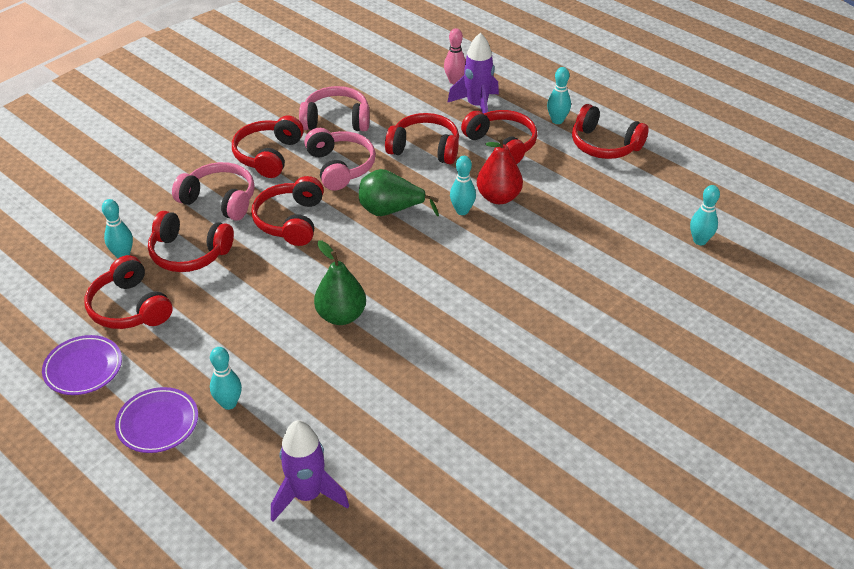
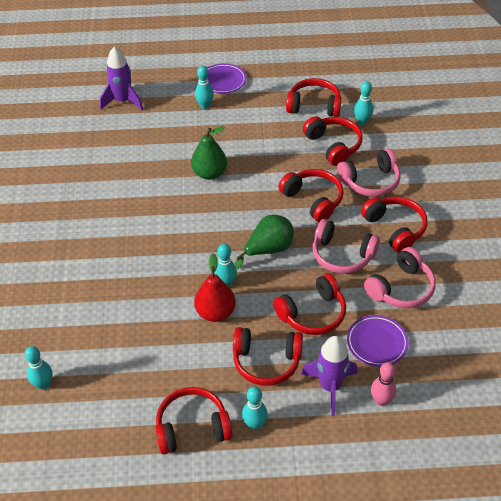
camera: 135 degrees right, 5 degrees up
(83, 368) = (288, 75): purple plate -> purple plate (377, 343)
(189, 253) = (333, 145): red headphones -> red headphones turned 90 degrees clockwise

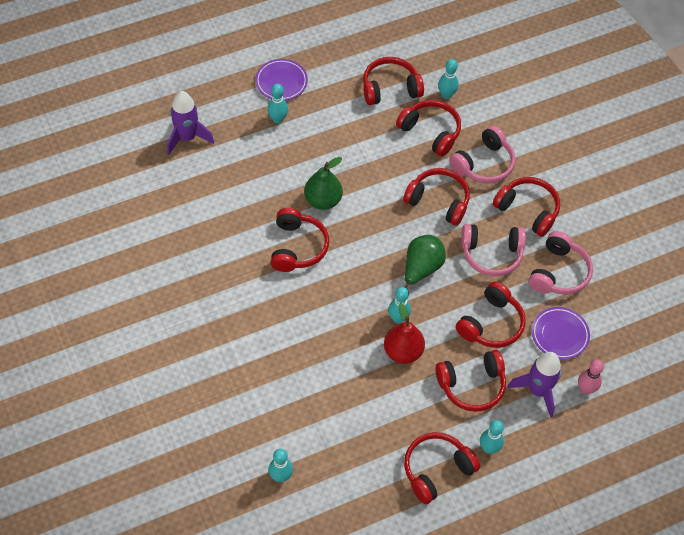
camera: 25 degrees left, 10 degrees up
(167, 202) = (297, 247): none -> red headphones

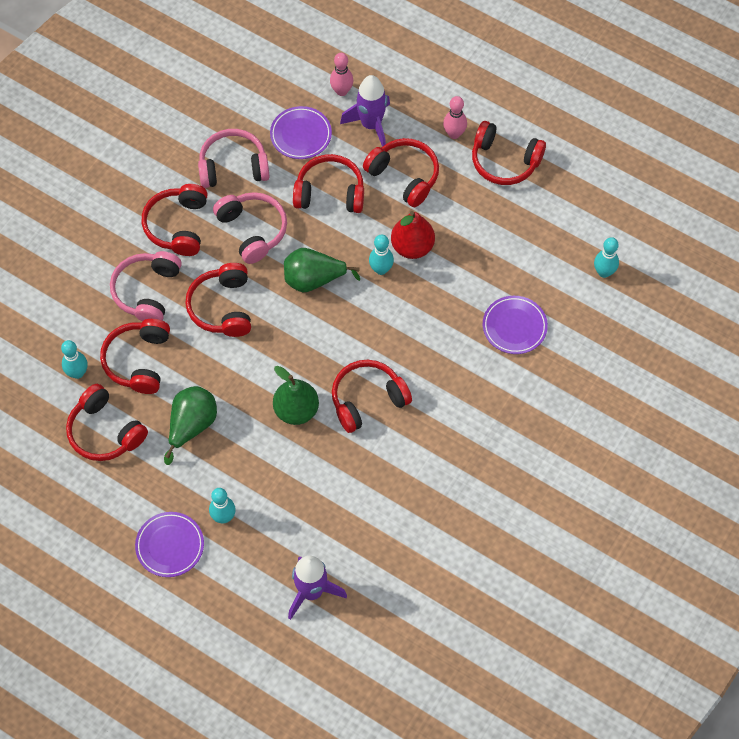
camera: 120 degrees left, 5 degrees up
(282, 379) = (514, 327): none -> purple plate
(358, 136) = (192, 425): none -> green pear
(483, 164) = (147, 291): pink headphones -> pink headphones turned 90 degrees counterclockwise
(489, 448) = (454, 134): turquoise bowling pin -> pink bowling pin

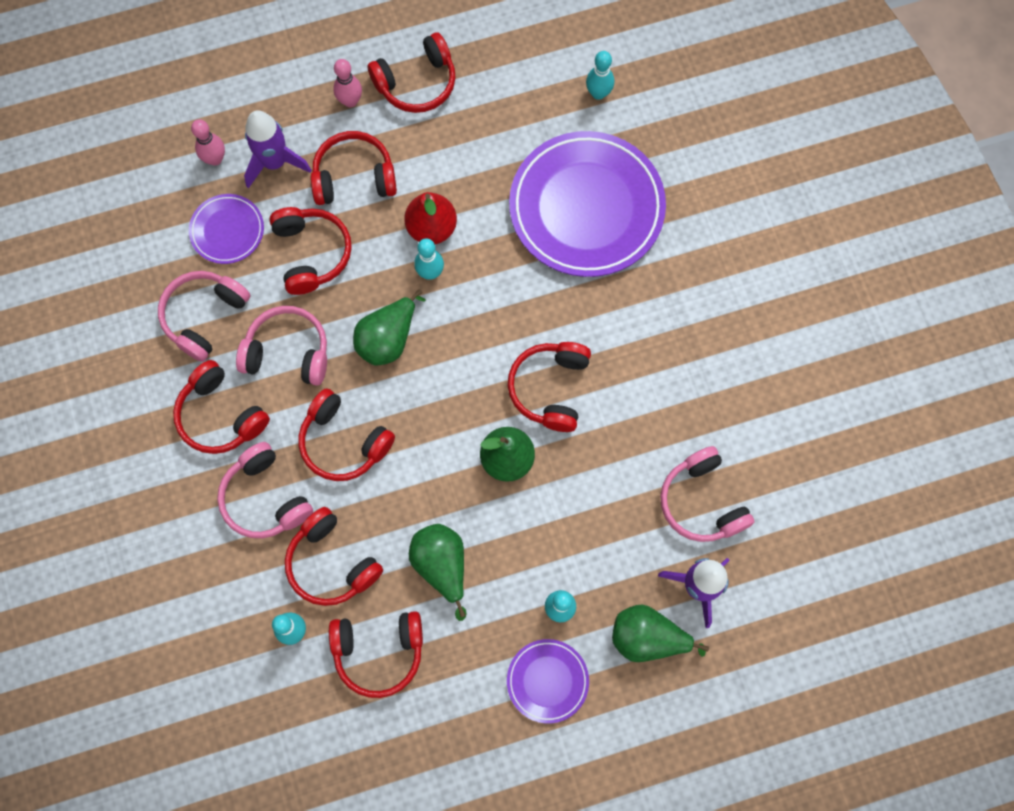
camera: 50 degrees left, 10 degrees up
(250, 586) = (647, 638): none -> green pear
(330, 192) = (311, 253): red headphones -> red headphones turned 120 degrees clockwise
(373, 551) = (702, 502): none -> pink headphones
(514, 327) = (586, 208): purple plate -> purple plate, size x2.09

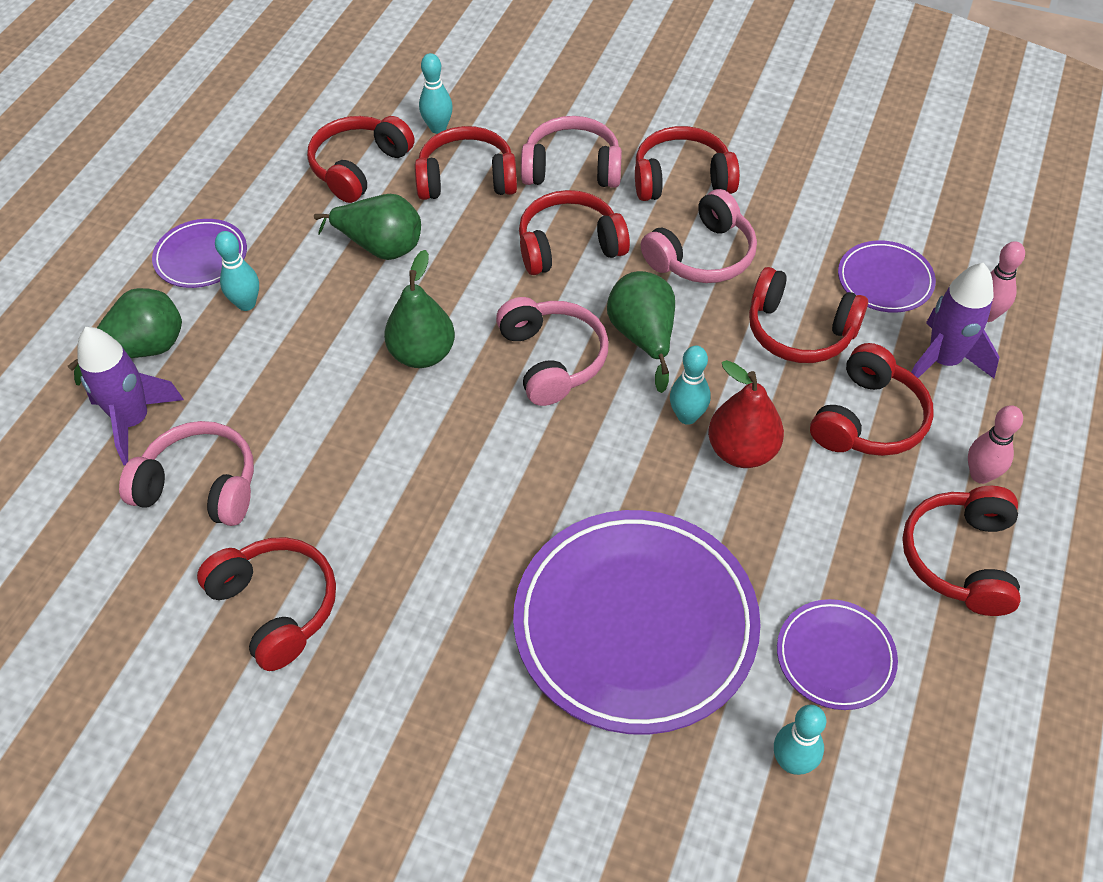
camera: 130 degrees right, 20 degrees down
(204, 316) = (798, 217): pink headphones -> pink headphones (552, 359)
(526, 107) = (835, 657): none -> purple plate
(550, 388) = (455, 437): red headphones -> red headphones (276, 607)

